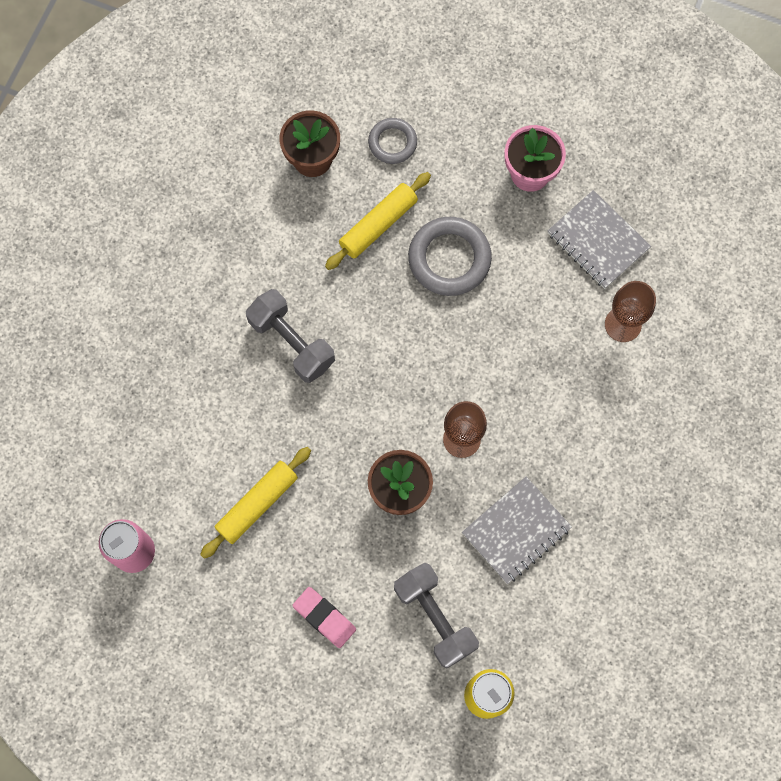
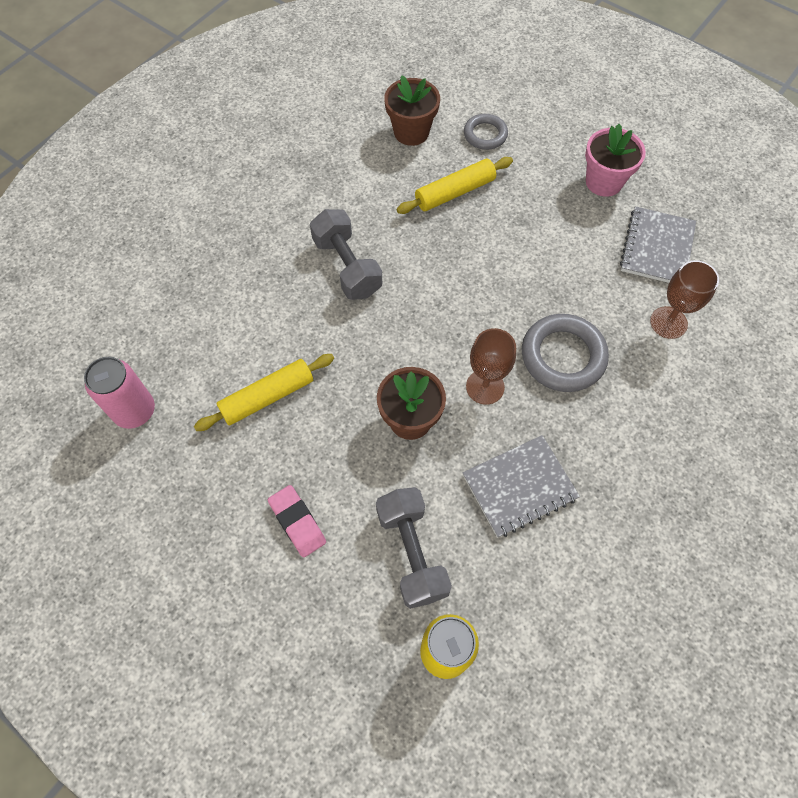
camera: 15 degrees right, 10 degrees down
(449, 259) = (512, 232): grey ring -> grey ring (563, 356)
(598, 241) = (657, 248): grey notebook -> grey notebook turned 45 degrees clockwise

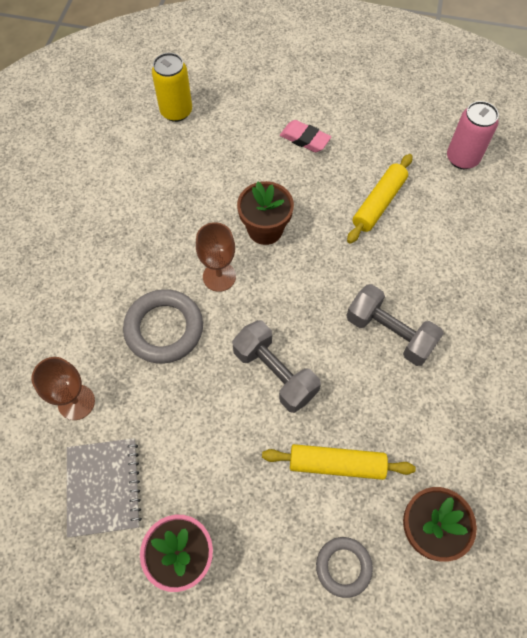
camera: 155 degrees right, 0 degrees up
(411, 552) = (221, 151): grey dumbbell -> grey dumbbell (275, 373)
(455, 192) = (336, 464): yellow rolling pin -> yellow rolling pin turned 60 degrees clockwise
(519, 487) = (164, 216): grey notebook -> none

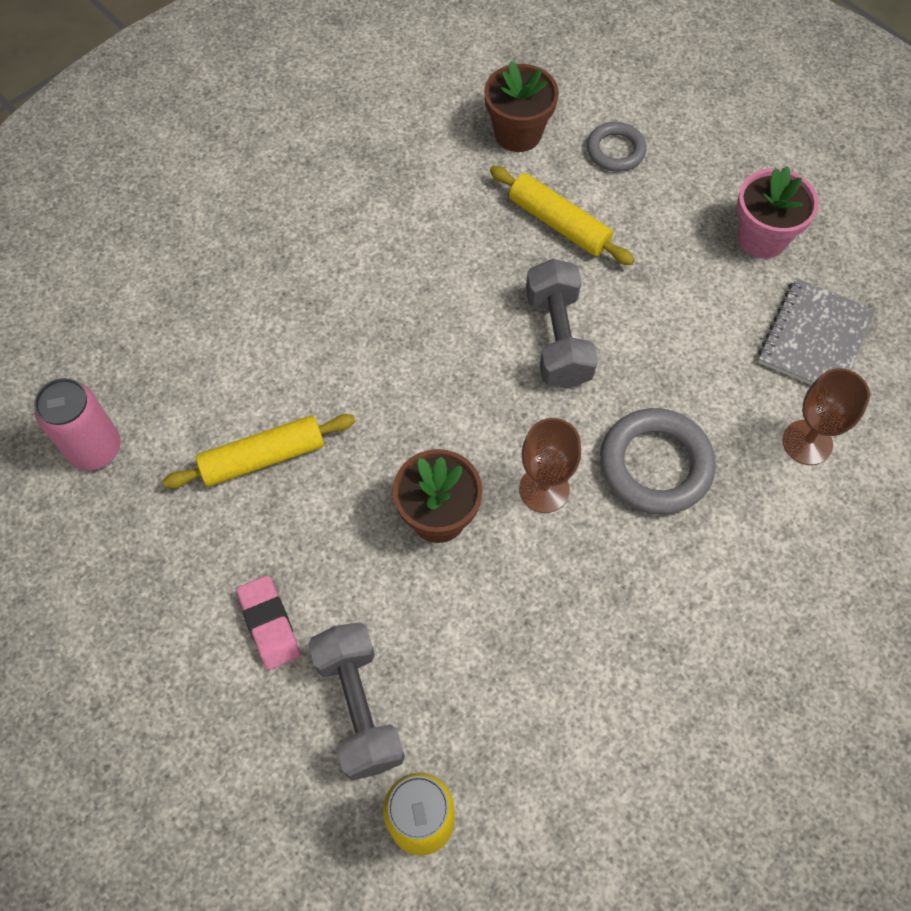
camera: 145 degrees left, 0 degrees up
(389, 333) = (398, 303): grey dumbbell -> grey dumbbell (359, 707)

